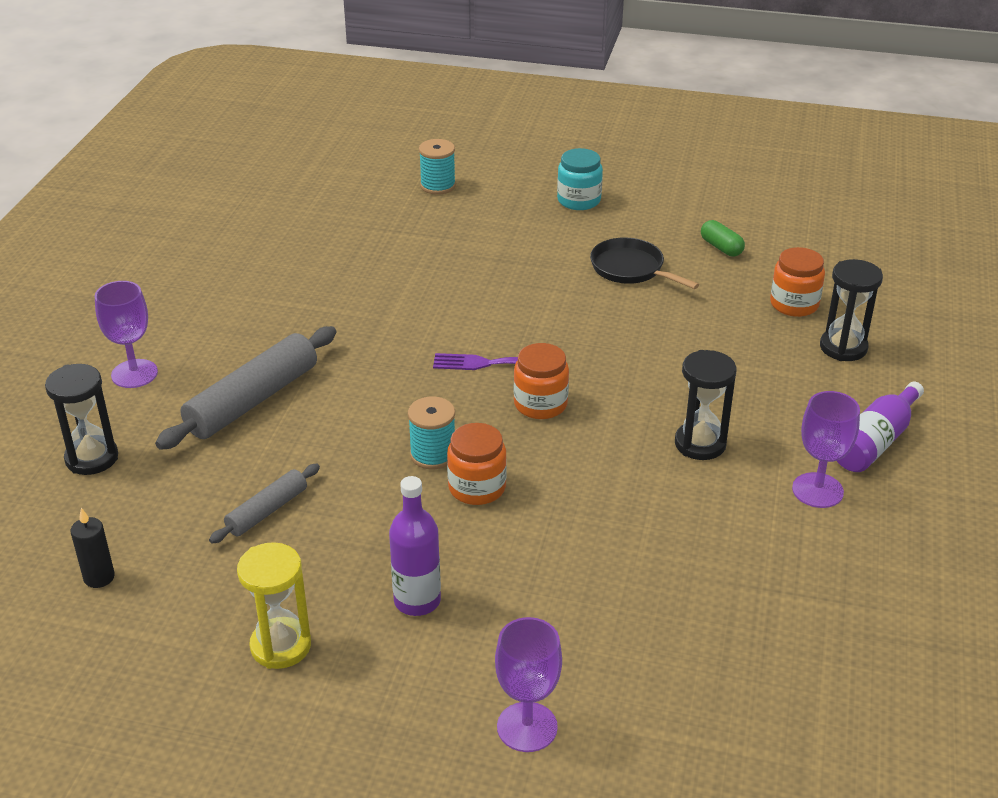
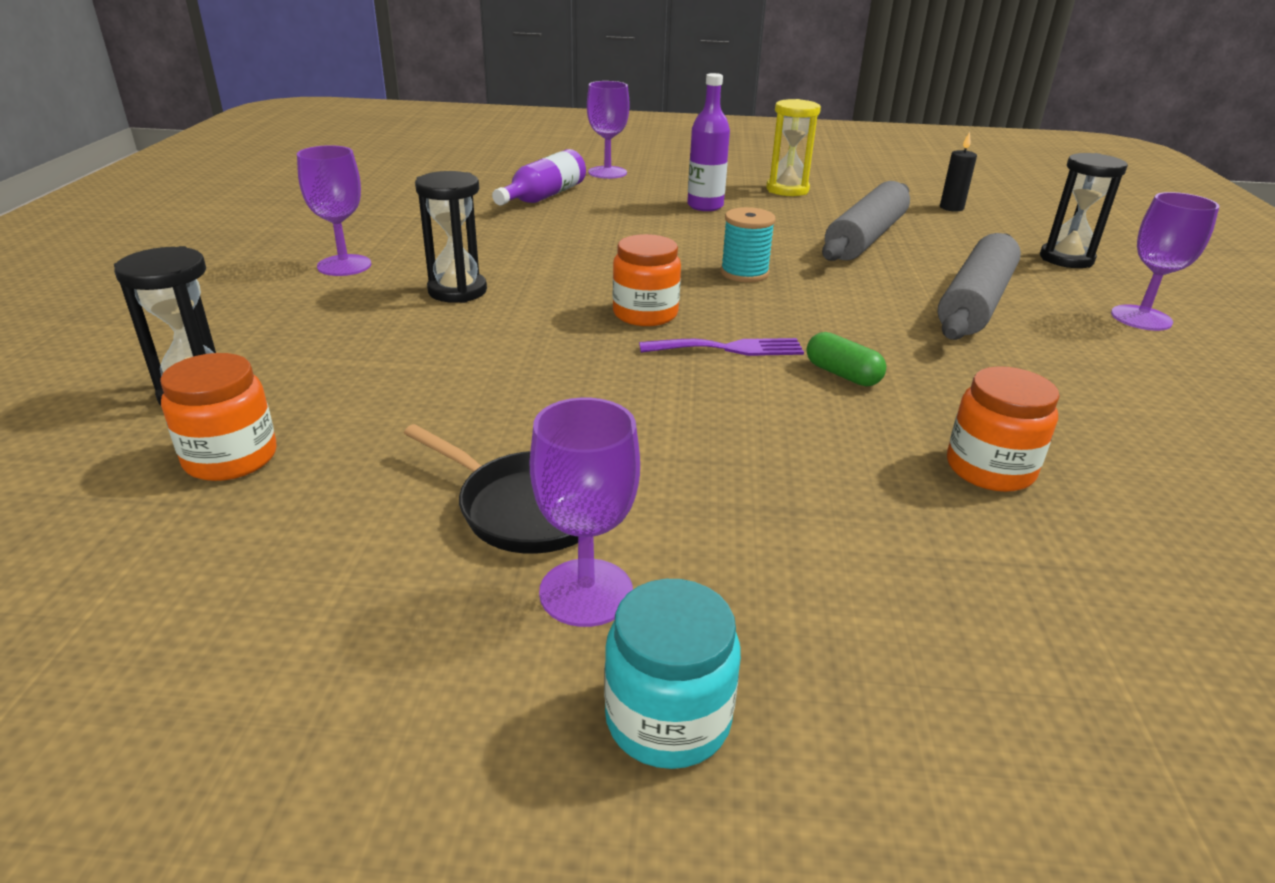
camera: 170 degrees right, 5 degrees down
(267, 511) = (866, 238): grey rolling pin -> grey rolling pin, size x1.82
(438, 186) = (1089, 742): turquoise spool -> none
(477, 487) = (688, 255): orange jar -> orange jar (990, 469)
(604, 235) = (586, 592): none -> purple goblet
(721, 247) = (313, 580): green capsule -> green capsule (842, 374)
(875, 442) = (247, 300): purple bottle -> purple bottle (543, 197)

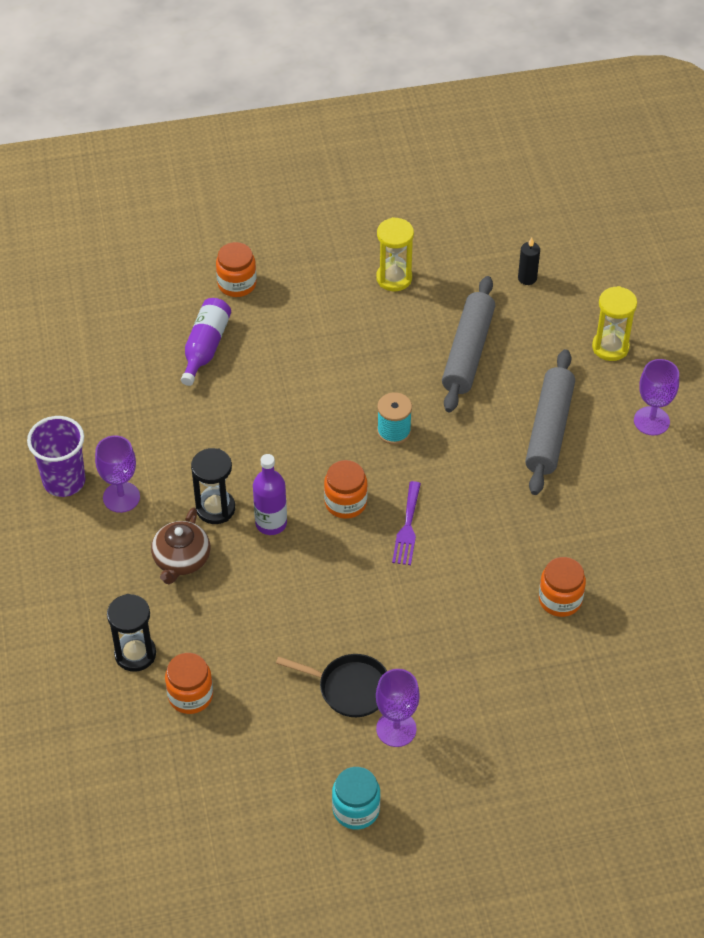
camera: 15 degrees left, 20 degrees up
(289, 246) = (64, 481): none -> purple cup
(368, 322) = (181, 559): none -> brown teapot
(607, 172) = (237, 284): purple goblet -> orange jar
(668, 719) = (447, 777): turquoise jar -> turquoise jar (356, 809)
(705, 206) = (337, 329): purple bottle -> purple bottle (271, 523)
(729, 348) = (407, 527): purple fork -> purple fork turned 120 degrees clockwise
(842, 374) = (477, 536): green capsule -> none
(1066, 259) = (610, 347): black hourglass -> yellow hourglass

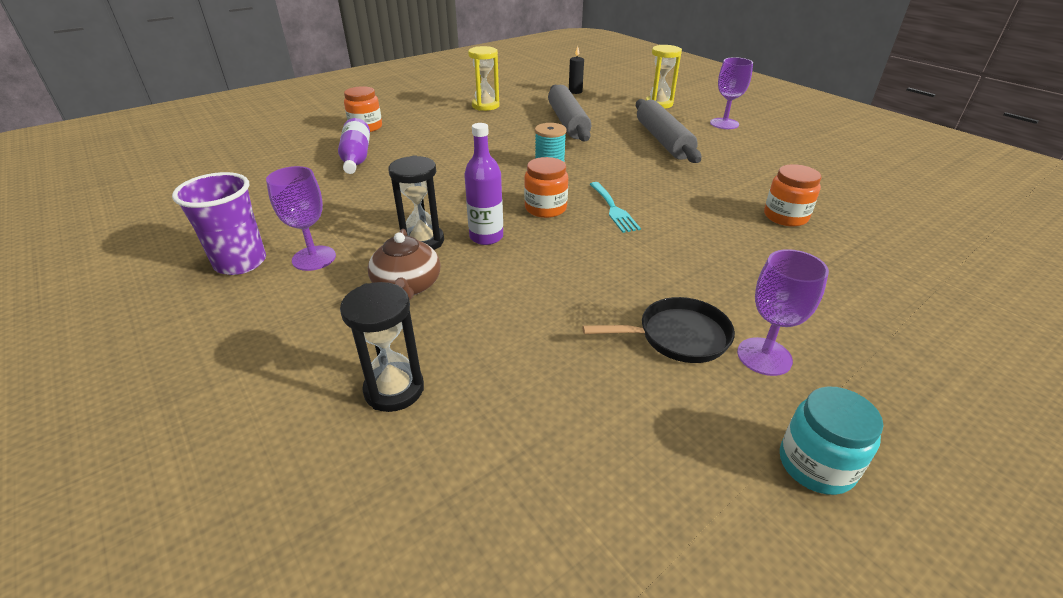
camera: 25 degrees left, 15 degrees down
(190, 695) = (495, 410): orange jar -> none
(407, 527) = (613, 209): purple fork -> turquoise fork

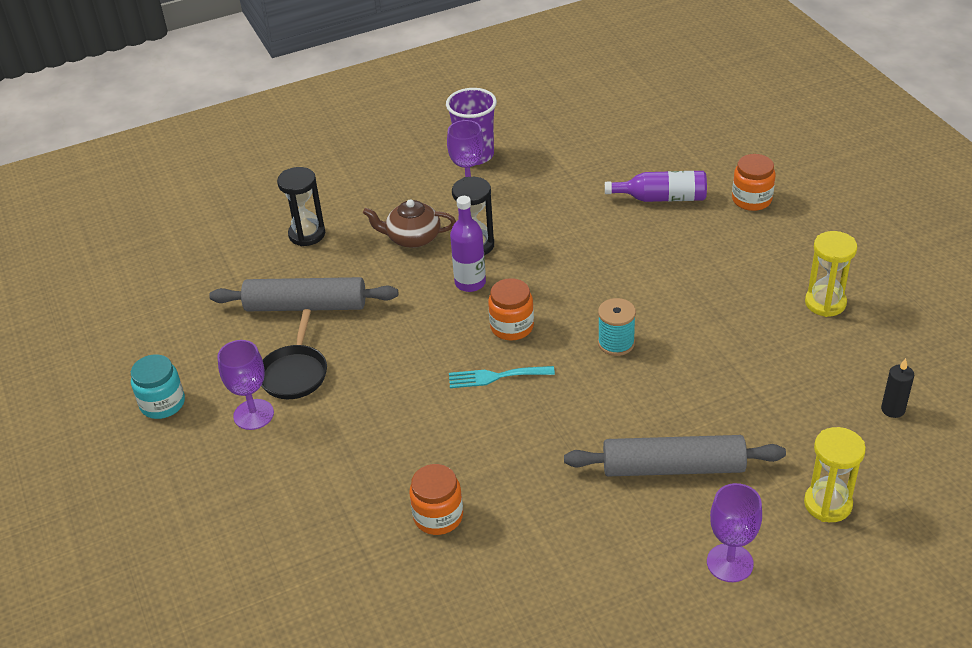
camera: 105 degrees right, 5 degrees up
(568, 122) = (752, 379): grey rolling pin -> grey rolling pin (306, 306)

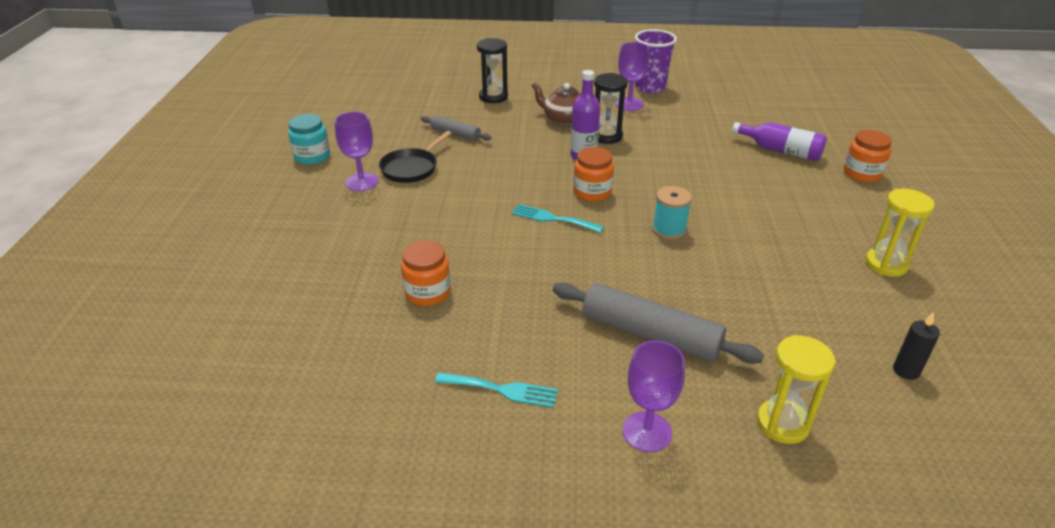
camera: 25 degrees right, 5 degrees down
(306, 306) = (455, 134): grey rolling pin -> grey rolling pin, size x0.55
(584, 583) = (502, 390): none -> turquoise fork

